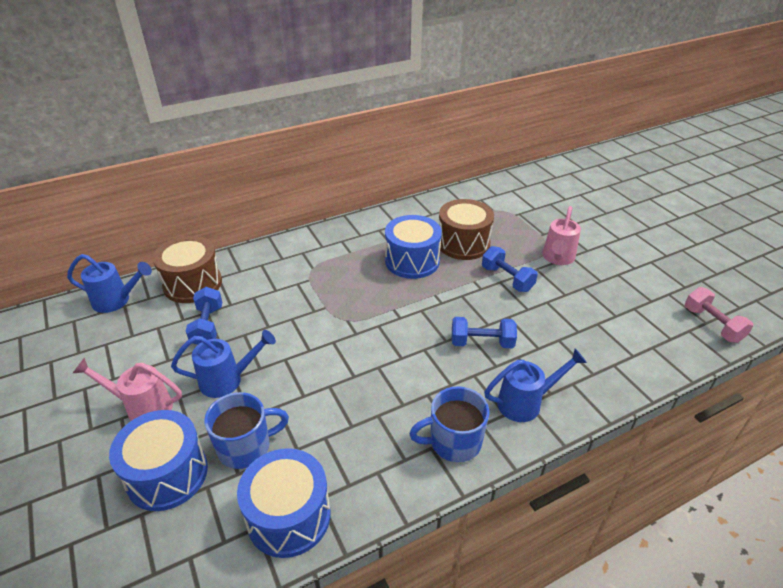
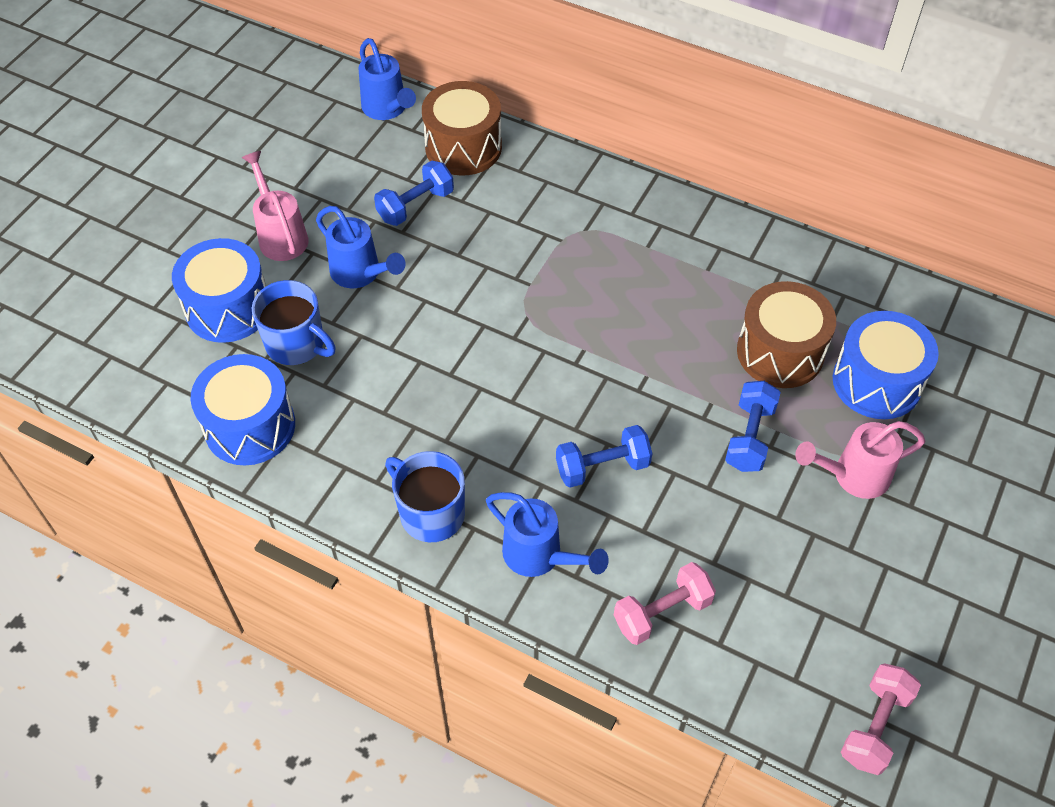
camera: 55 degrees right, 15 degrees up
(412, 261) = (689, 317): blue drum -> blue drum (876, 382)
(482, 342) = (602, 467): blue dumbbell -> blue dumbbell turned 75 degrees counterclockwise
(599, 368) = (662, 612): none -> pink dumbbell

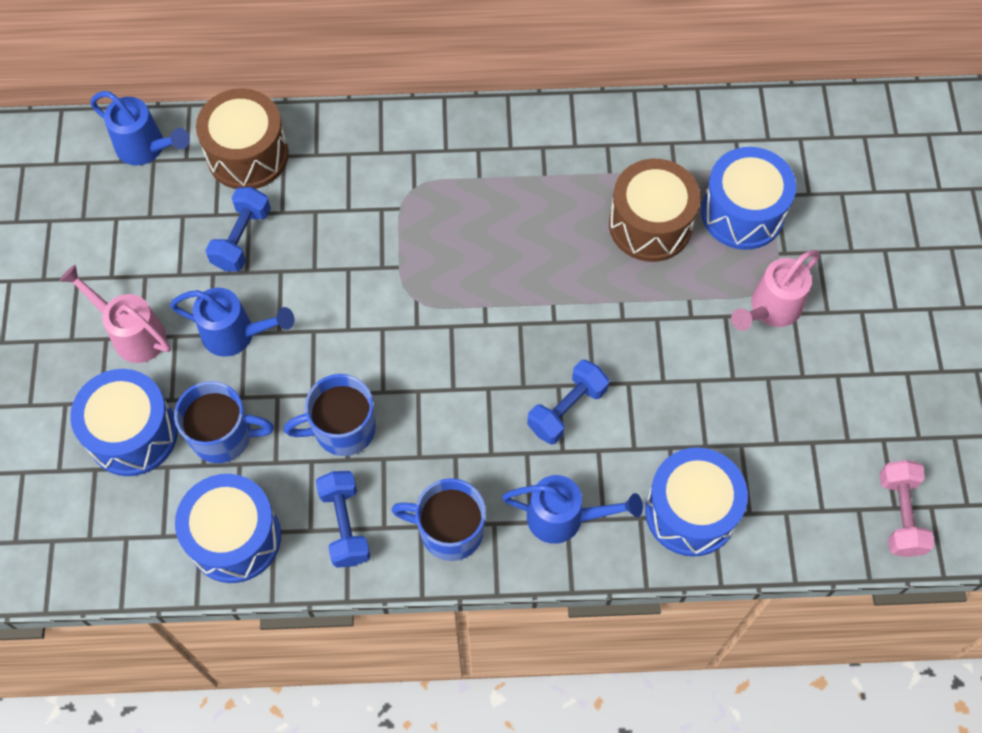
camera: 30 degrees left, 10 degrees up
(396, 386) = (342, 429): none -> blue mug
(662, 612) = (690, 511): pink dumbbell -> blue drum
(749, 437) = (670, 317): blue dumbbell -> blue dumbbell (345, 525)

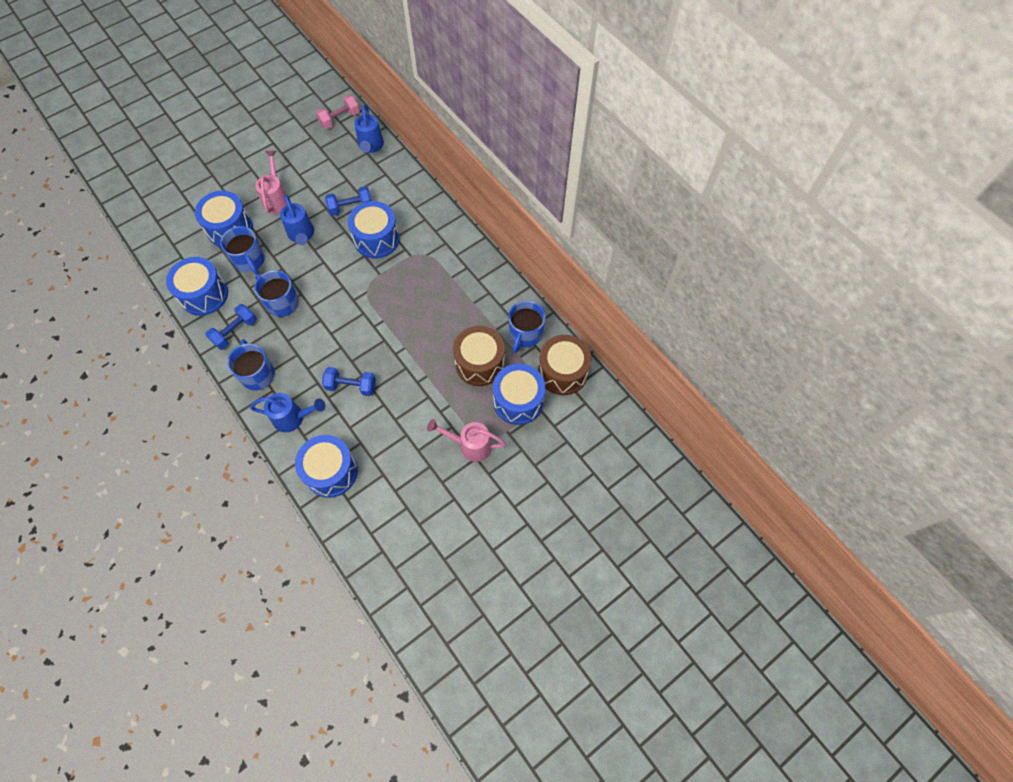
camera: 55 degrees right, 0 degrees up
(248, 155) = (395, 183): brown drum -> brown drum (562, 372)
(331, 236) = (376, 239): none -> blue drum
(564, 518) = (293, 418): blue watering can -> blue watering can turned 60 degrees counterclockwise
(644, 144) = (525, 334): none -> blue mug
(900, 514) = (392, 573): pink dumbbell -> pink dumbbell (340, 119)

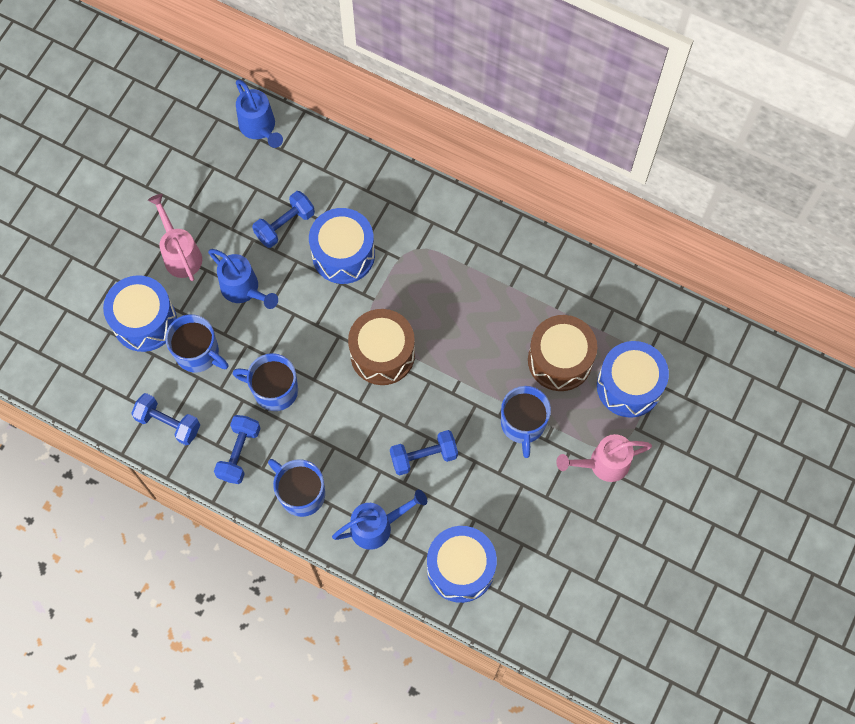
camera: 25 degrees left, 5 degrees up
(204, 295) = (168, 423): blue drum -> blue dumbbell
(340, 119) = (195, 105): pink dumbbell -> none
(525, 334) = (593, 300): blue mug -> blue mug (523, 424)
(562, 372) = (661, 328): brown drum -> brown drum (382, 354)

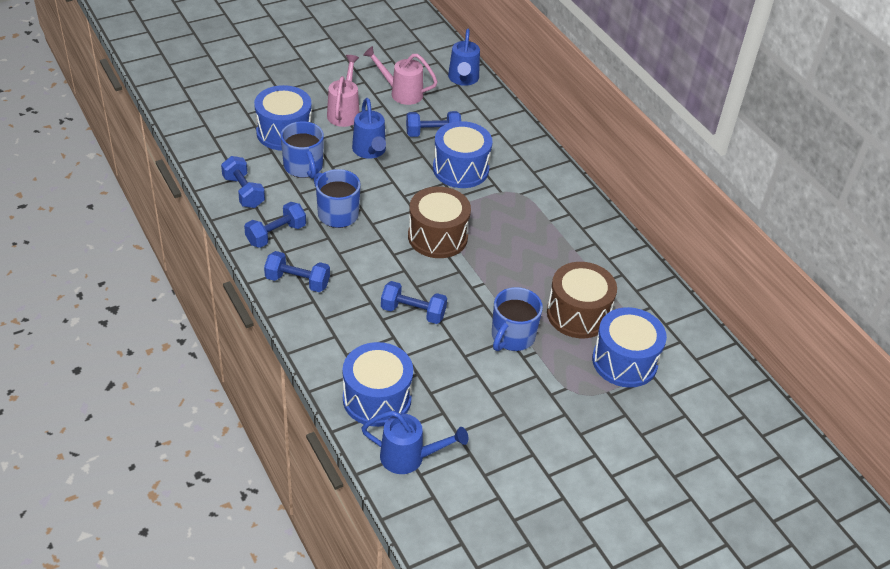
camera: 30 degrees right, 25 degrees down
(301, 493) = (297, 281): blue mug -> blue dumbbell
(377, 526) = (336, 334): blue watering can -> blue watering can (409, 457)
(603, 464) = (559, 399): pink watering can -> pink watering can (401, 93)

